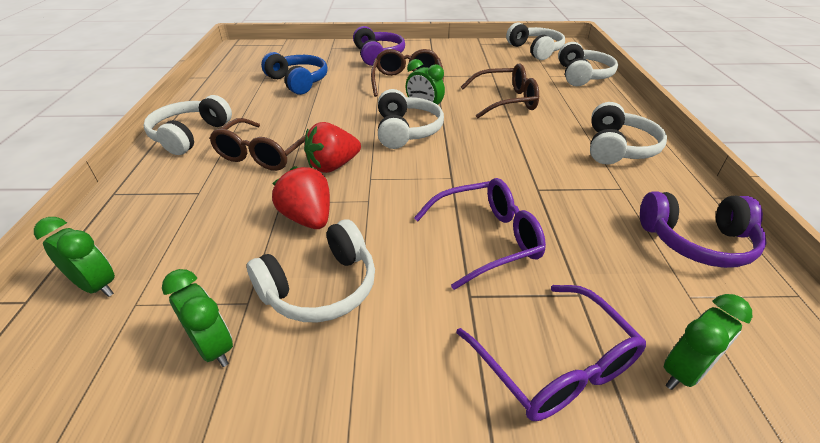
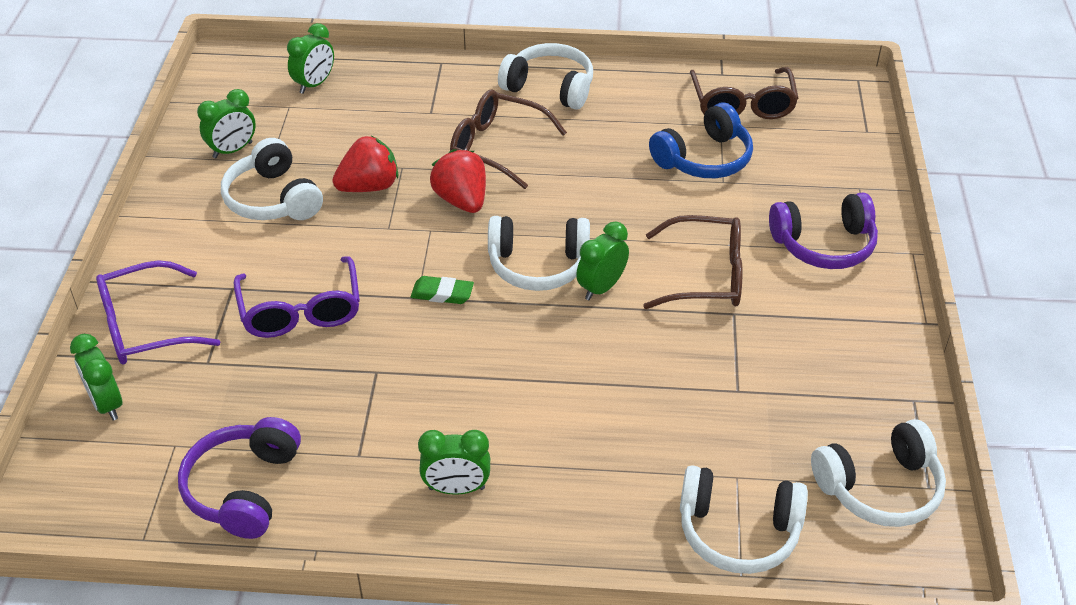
camera: 95 degrees right, 5 degrees up
(444, 166) = (442, 293): none -> green eraser
(506, 101) = (626, 388): brown glasses -> brown glasses (742, 105)
(618, 148) = (456, 488): white headphones -> green clock

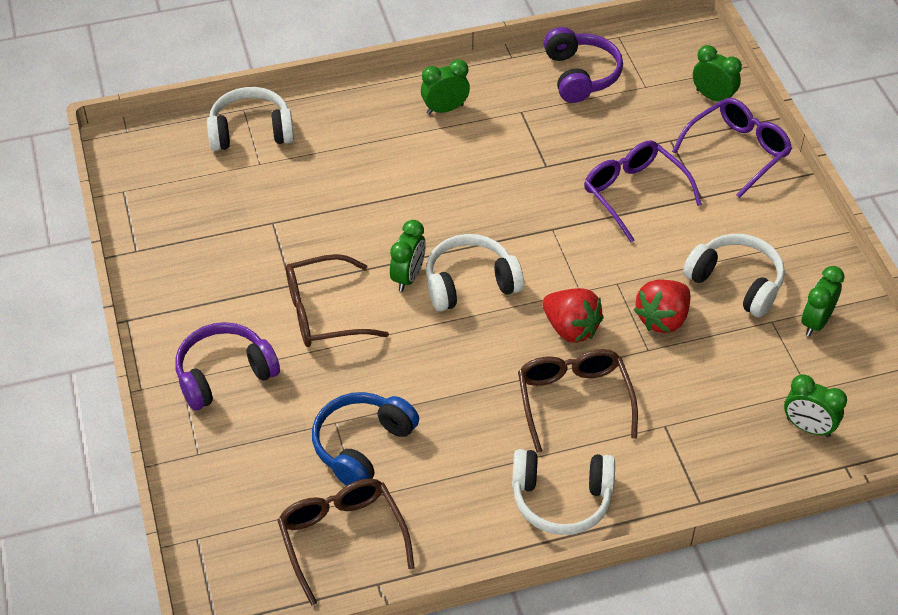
camera: 160 degrees right, 5 degrees up
(314, 84) = (808, 427): green clock -> green clock turned 75 degrees counterclockwise
(442, 293) = (534, 237): green eraser -> none
(496, 147) = (573, 400): brown glasses -> brown glasses turned 105 degrees counterclockwise
(879, 488) = (158, 181): white headphones -> none

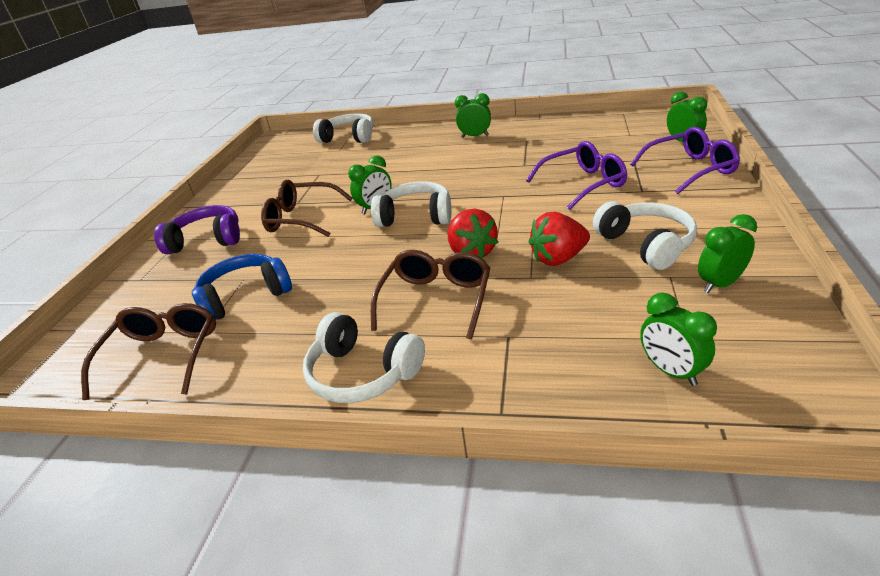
camera: 30 degrees right, 15 degrees down
(580, 75) = (582, 127): purple headphones -> none
(633, 193) = (583, 184): purple glasses -> purple glasses turned 75 degrees clockwise

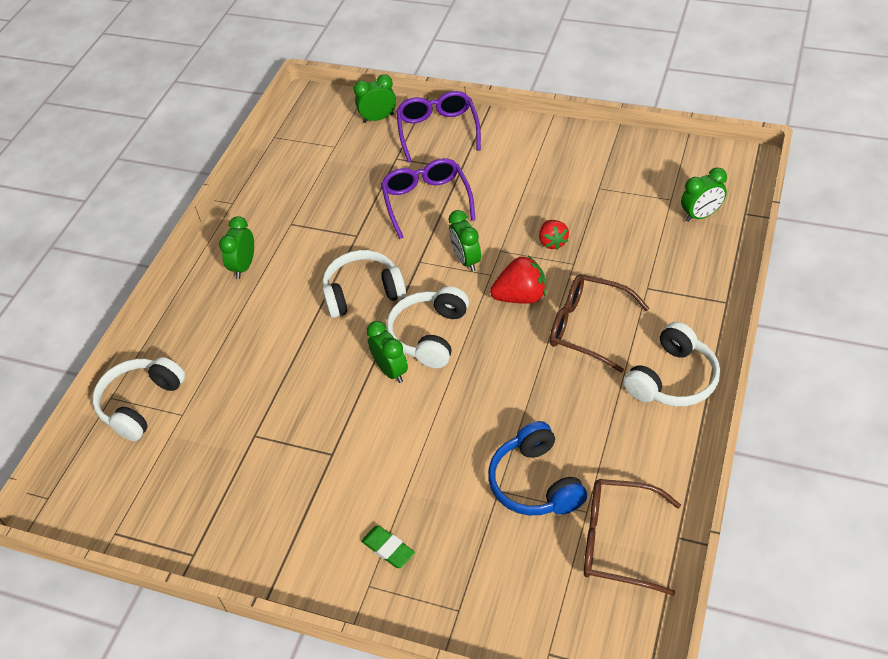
camera: 80 degrees left, 15 degrees up
(207, 240) = (388, 549): purple headphones -> green eraser
(301, 218) = (380, 445): brown glasses -> none
(558, 258) = (552, 242): red strawberry -> red strawberry, size x0.66
(646, 244) = (551, 189): white headphones -> white headphones (363, 292)
(720, 284) = (616, 167): green clock -> green clock (466, 260)

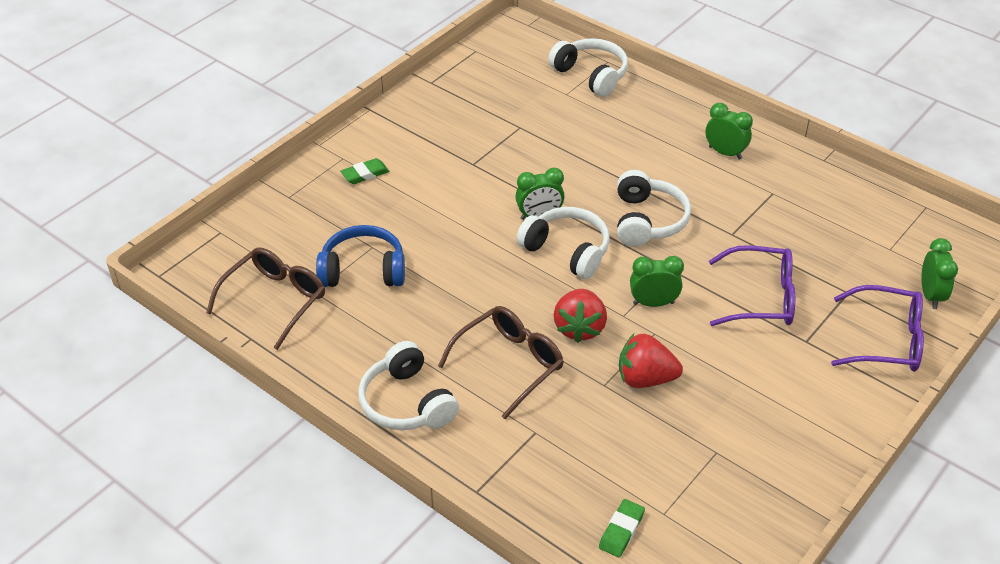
camera: 105 degrees right, 5 degrees down
(552, 242) = (645, 379): red strawberry -> red strawberry, size x1.53
(701, 215) = (621, 530): green clock -> green eraser

